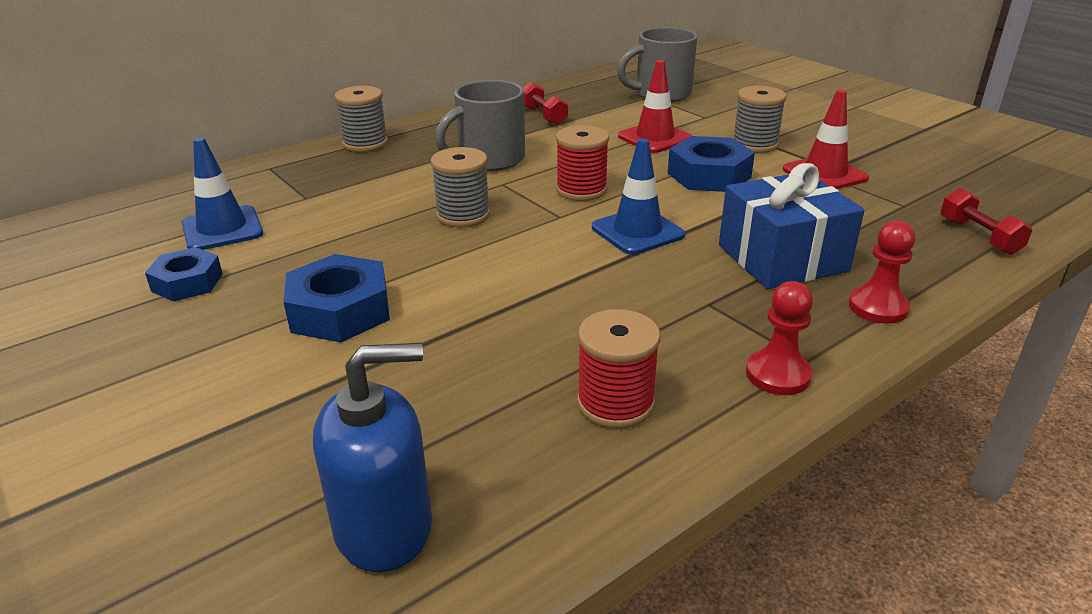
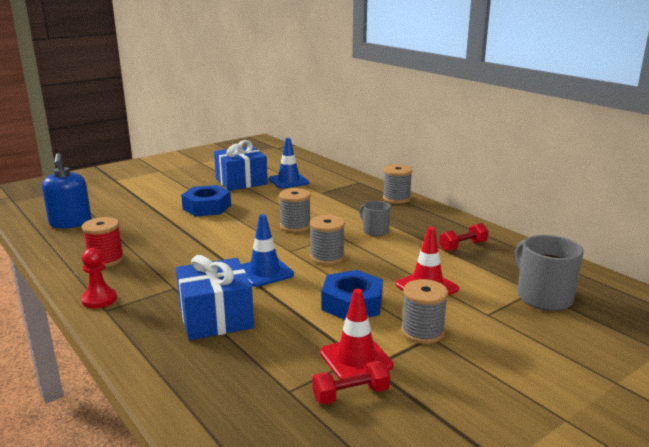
camera: 90 degrees right, 10 degrees down
(187, 282) = (241, 181): blue nut -> blue gift
(489, 160) = (375, 230): grey mug -> grey mug, size x0.60
(581, 190) = (327, 257): red spool -> grey spool
(878, 307) = (142, 342): red pawn -> none
(979, 236) = (220, 419): red dumbbell -> red dumbbell (350, 394)

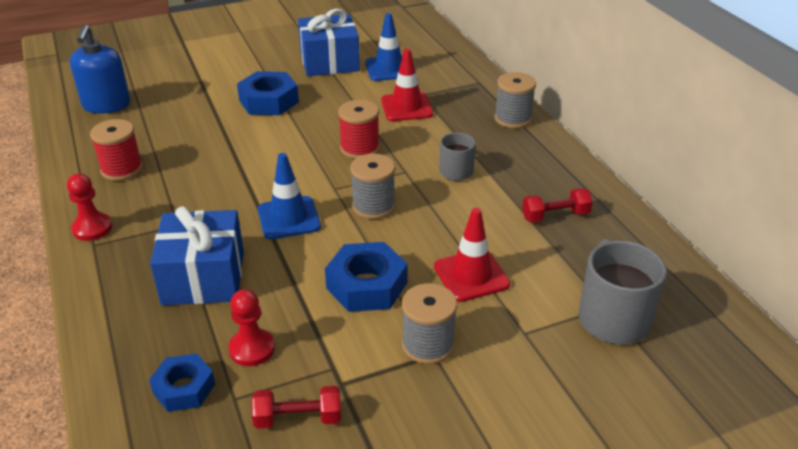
camera: 15 degrees right, 15 degrees up
(241, 391) = (184, 388): none -> blue nut
(284, 356) = (252, 349): none -> red pawn
(295, 226) = (360, 148): grey spool -> red spool
(356, 359) = (329, 369): red traffic cone -> red traffic cone (406, 107)

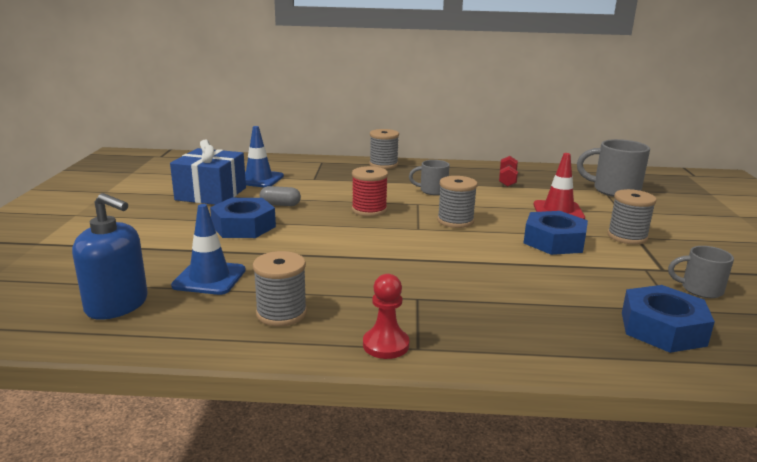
camera: 65 degrees left, 15 degrees down
(122, 169) = (281, 313): red spool -> grey spool
(184, 388) = (662, 328): blue nut -> blue nut, size x1.52
(203, 277) = (511, 298): blue gift -> none
(252, 349) = (617, 293): red pawn -> none
(289, 218) = (447, 251): blue traffic cone -> blue traffic cone (209, 278)
(298, 418) = (700, 289): red dumbbell -> grey mug
(332, 100) = (280, 205): none -> grey capsule
(406, 107) = (327, 186): red traffic cone -> none

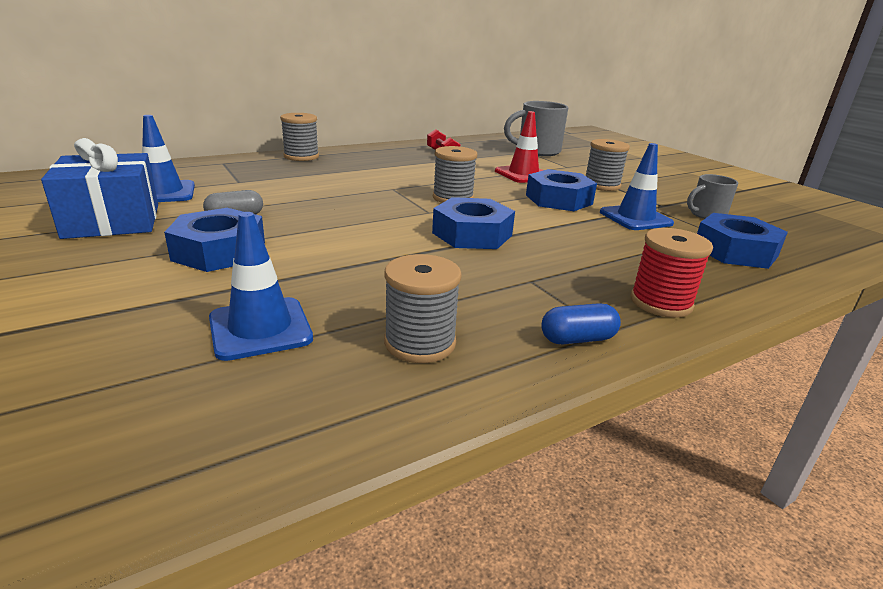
camera: 35 degrees left, 5 degrees up
(117, 305) = (155, 416): blue soap dispenser -> none
(369, 210) = (352, 203): red spool -> red spool (660, 302)
(385, 345) = (577, 339): red pawn -> blue capsule
(425, 253) = (472, 234): none -> blue nut
(432, 191) = (389, 174): grey mug -> none
(606, 274) = (635, 218): none -> blue traffic cone

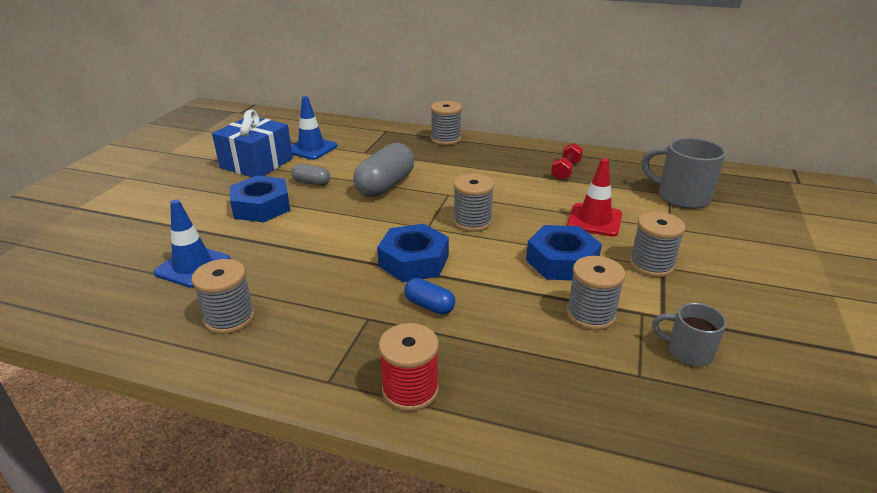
camera: 50 degrees right, 5 degrees up
(322, 197) = (385, 185): none -> grey capsule
(577, 339) = (300, 372): blue capsule -> blue capsule (429, 306)
(635, 218) = (590, 314): blue traffic cone -> grey spool
(735, 251) = (604, 399): blue nut -> none

